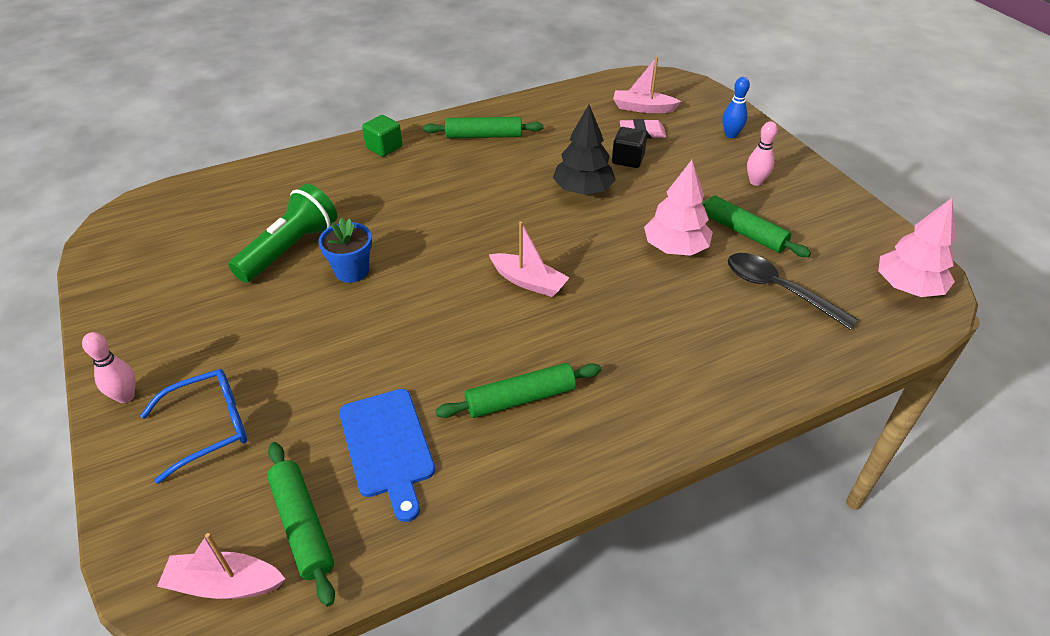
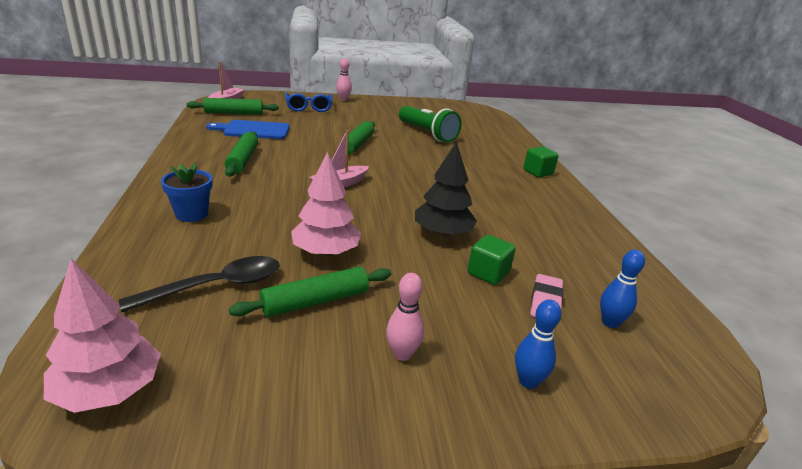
camera: 105 degrees right, 15 degrees down
(352, 271) = (395, 143): blue flower pot -> blue flower pot (191, 214)
(483, 136) = (551, 211): green rolling pin -> green rolling pin (357, 144)
(628, 159) = (488, 273): black cube -> green cube
(643, 108) = (610, 322): pink boat -> blue bowling pin

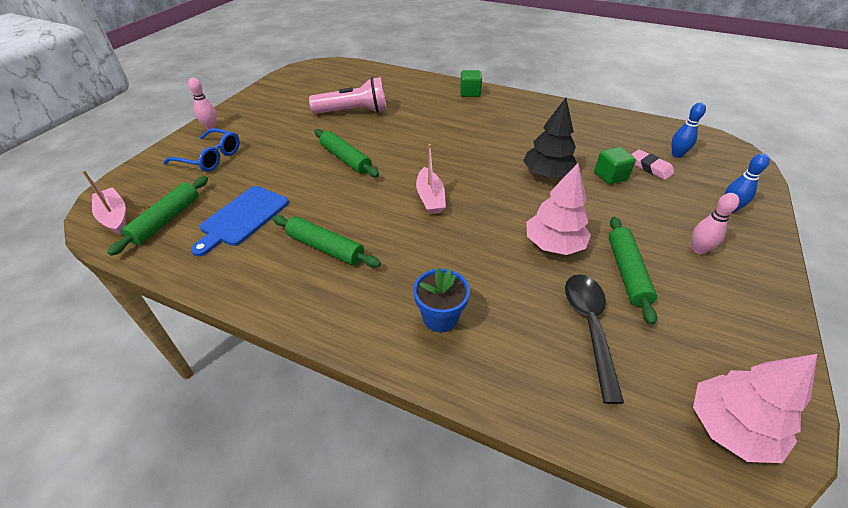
camera: 55 degrees left, 15 degrees up
(427, 134) = (353, 112): green flashlight -> pink flashlight

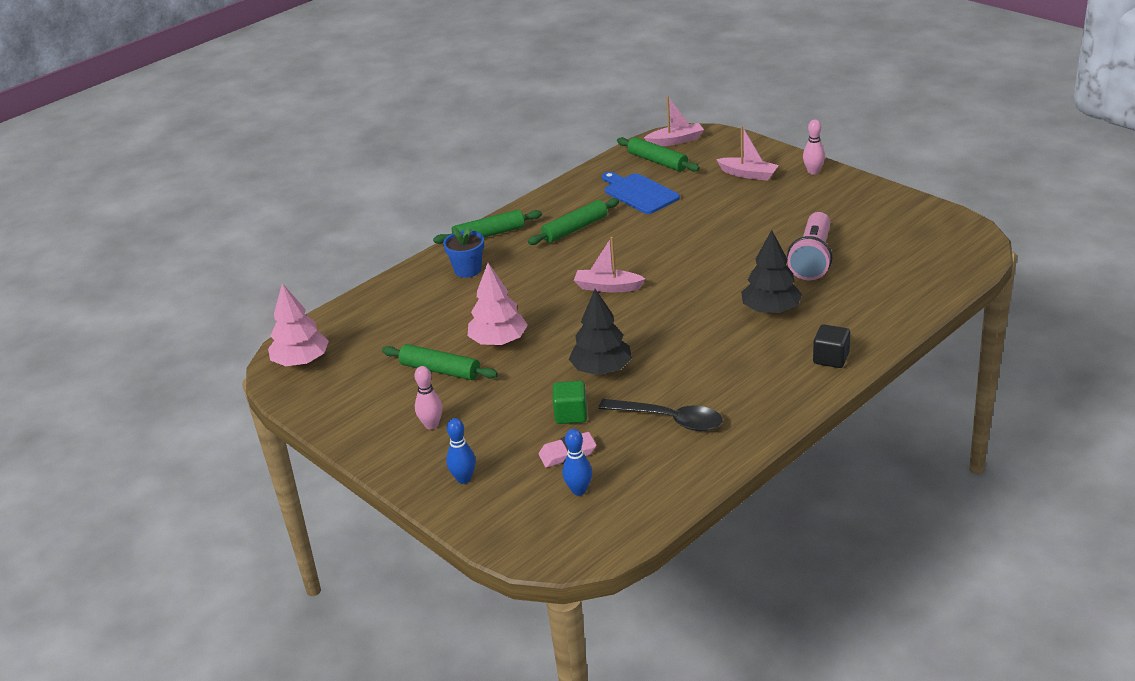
camera: 115 degrees right, 10 degrees down
(210, 158) = (748, 174): blue glasses -> pink boat
(345, 159) = (705, 246): green rolling pin -> green rolling pin (489, 234)
(427, 118) = (771, 310): none -> black tree
(470, 93) = (831, 358): green cube -> black cube
(589, 327) = (408, 332): black spoon -> black spoon (669, 420)

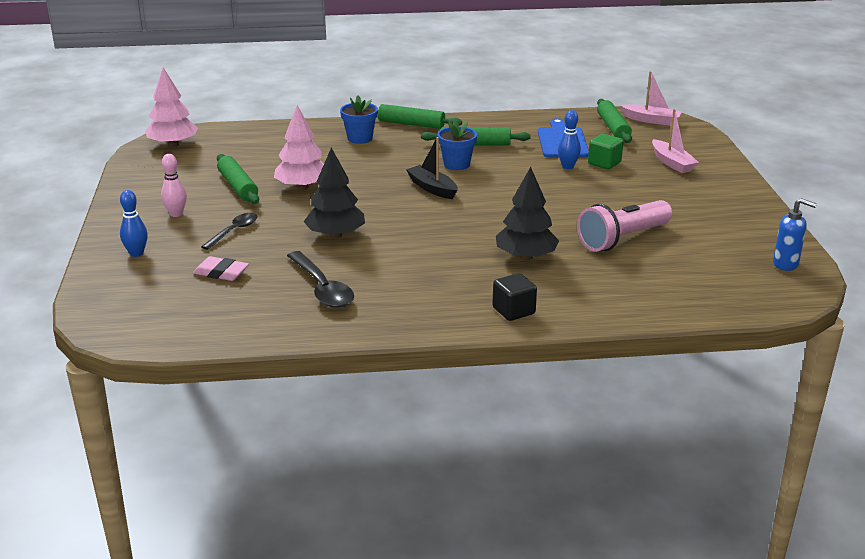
camera: 35 degrees right, 5 degrees down
(512, 412) = (234, 231): none -> black spoon
(571, 414) = (266, 251): green cube -> green cube (604, 163)
(579, 490) = (187, 298): blue bowling pin -> blue bowling pin (568, 166)
(591, 255) = (456, 164): none -> blue flower pot
(608, 287) = (432, 188): pink boat -> black boat
(813, 172) = (732, 182): pink bowling pin -> none
(941, 224) = (786, 264): none -> blue soap dispenser

